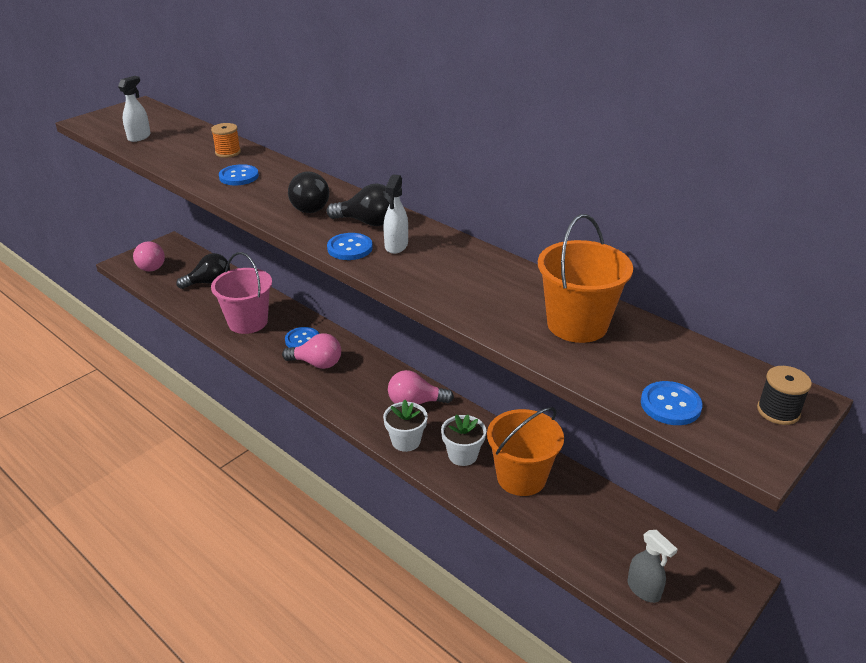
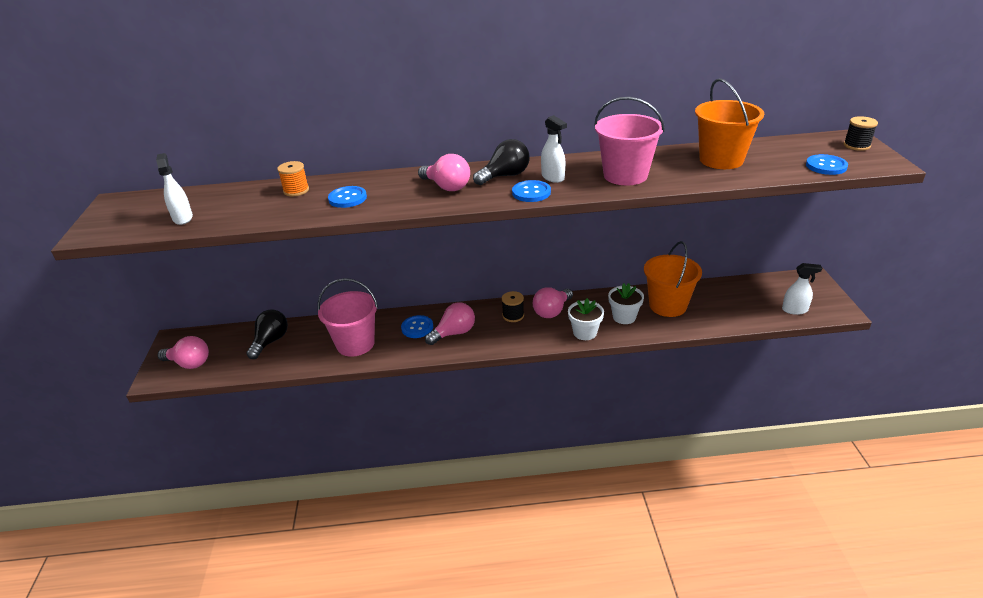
camera: 45 degrees left, 0 degrees up
(311, 206) = (447, 187): black light bulb -> pink light bulb
(381, 383) = (513, 315): none -> black spool
(454, 281) = (625, 175): none -> pink bucket
(644, 590) = (795, 310): grey spray bottle -> white spray bottle

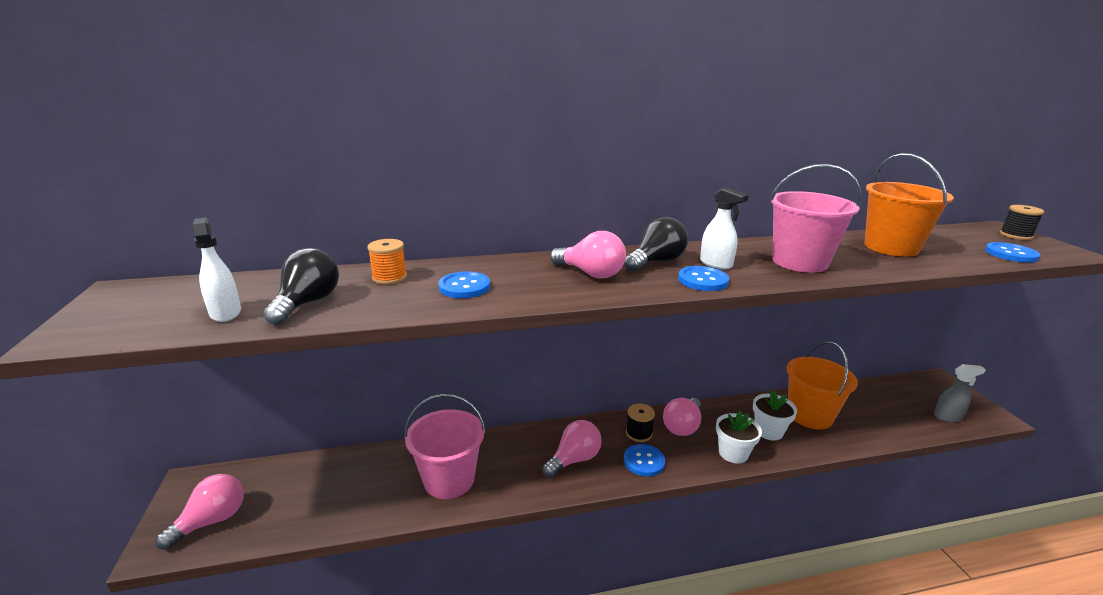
camera: 10 degrees left, 10 degrees down
(189, 363) = (212, 521): pink light bulb -> pink light bulb turned 60 degrees counterclockwise
(270, 341) = (331, 481): black light bulb -> black light bulb (307, 303)
(417, 328) = (525, 453): blue button -> blue button (644, 461)
(795, 310) = (947, 417): white spray bottle -> grey spray bottle

